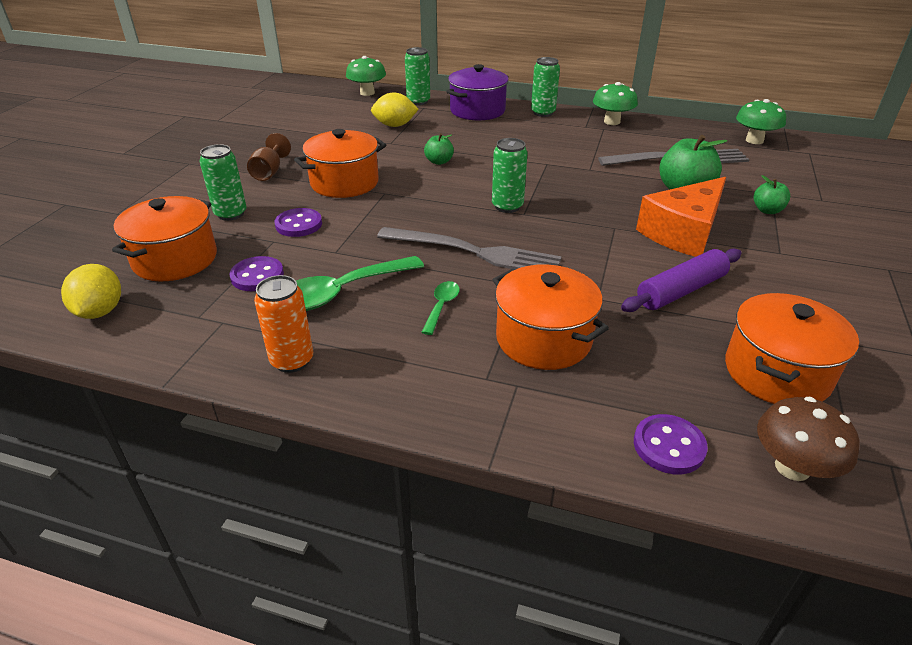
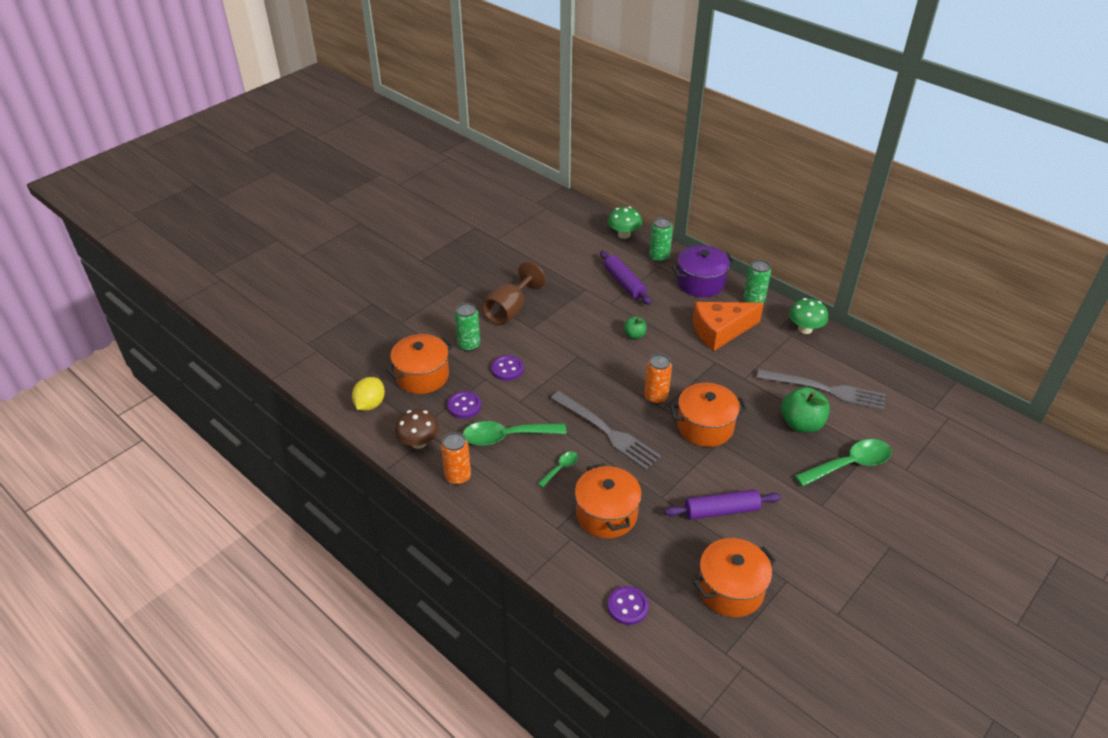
camera: 25 degrees right, 5 degrees up
(269, 172) = (510, 310): brown goblet -> brown goblet, size x1.61
(344, 183) = (555, 337): orange pot -> orange pot (705, 427)
(395, 125) = (624, 283): yellow lemon -> purple rolling pin
(507, 206) = (656, 397): green can -> orange can
(683, 232) = (766, 463): orange cheese -> orange cheese (720, 331)
(754, 140) = (912, 388): green mushroom -> none
(767, 210) = (849, 464): green apple -> green spoon
(792, 467) = (685, 644): brown mushroom -> brown mushroom (419, 442)

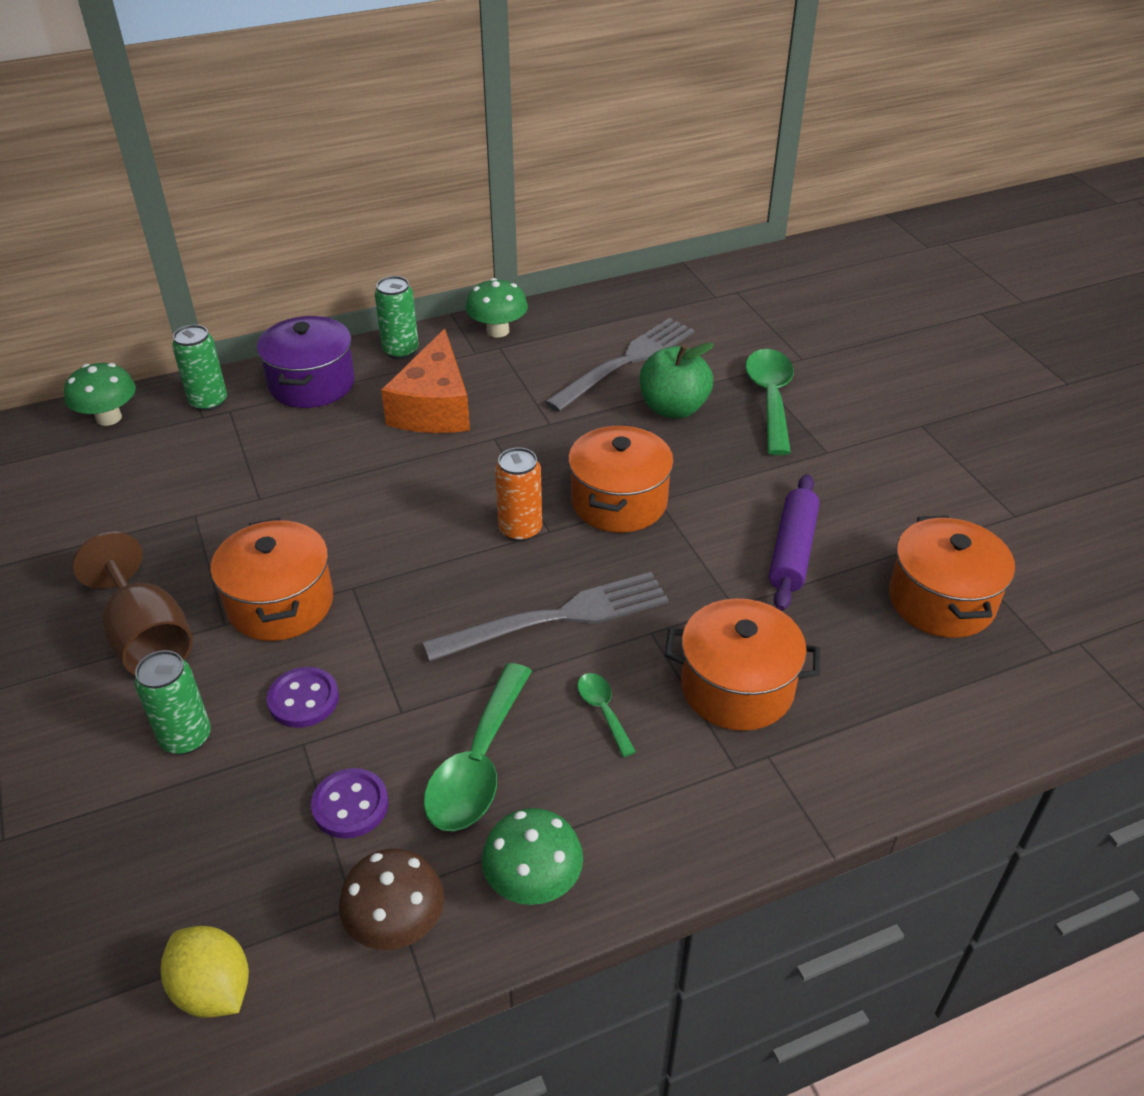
camera: 65 degrees left, 0 degrees up
(422, 376) = (206, 852): orange pot -> orange pot (280, 603)
(458, 476) = (533, 882): orange can -> green mushroom
(624, 283) = (228, 463): purple rolling pin -> none
(627, 606) = (936, 733): purple button -> none
(634, 335) = (362, 499): green apple -> none

